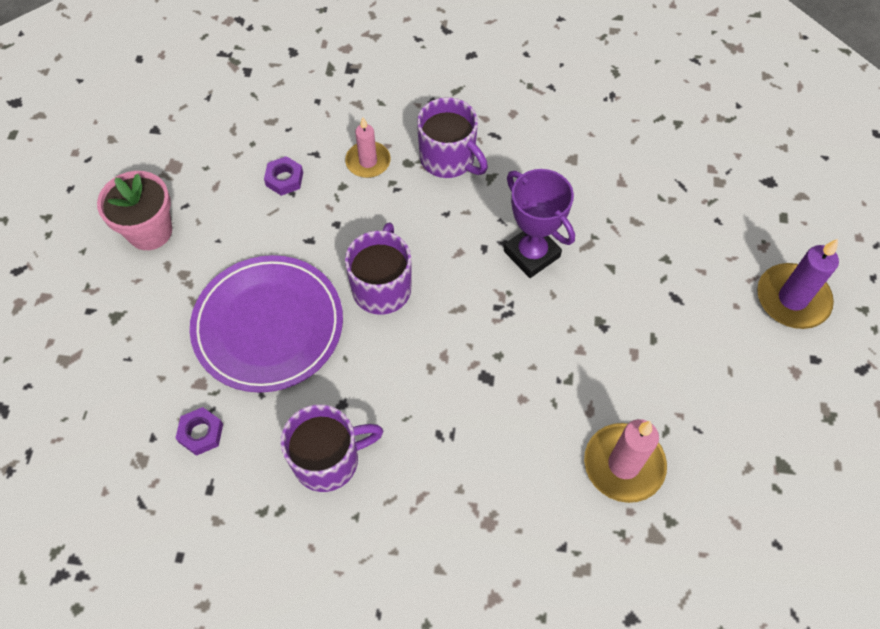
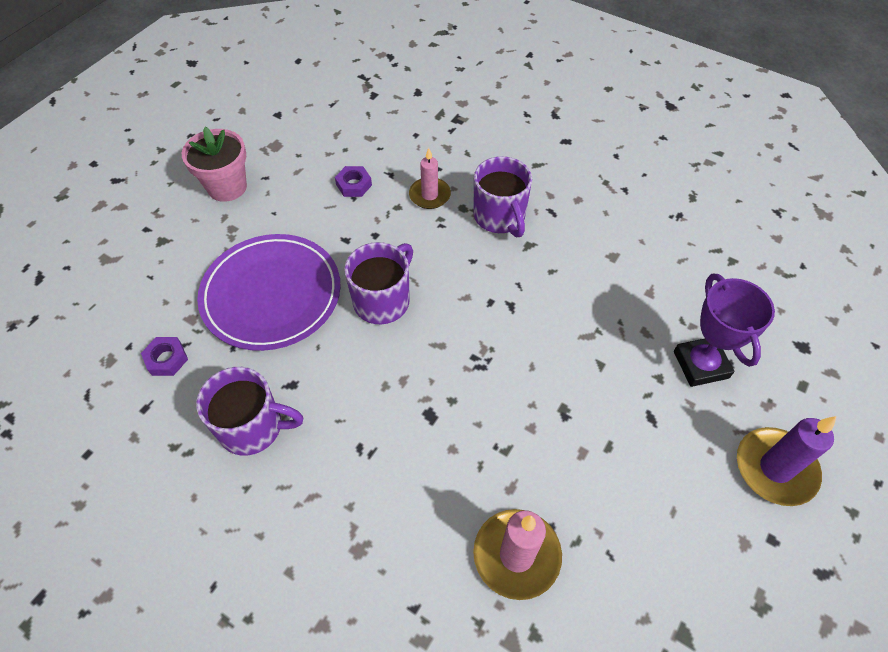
camera: 25 degrees right, 5 degrees down
(532, 254) = (531, 323): purple trophy -> purple trophy (701, 364)

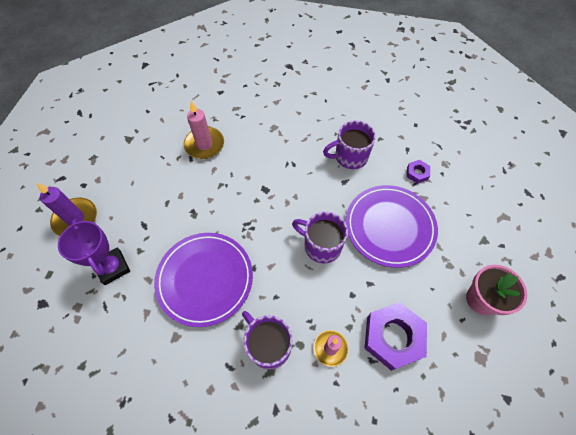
camera: 160 degrees right, 5 degrees up
(354, 185) = (393, 337): purple nut -> purple nut, size x2.12
(383, 300) = (321, 246): purple mug -> purple mug turned 105 degrees clockwise
(563, 308) = (205, 279): none -> purple plate

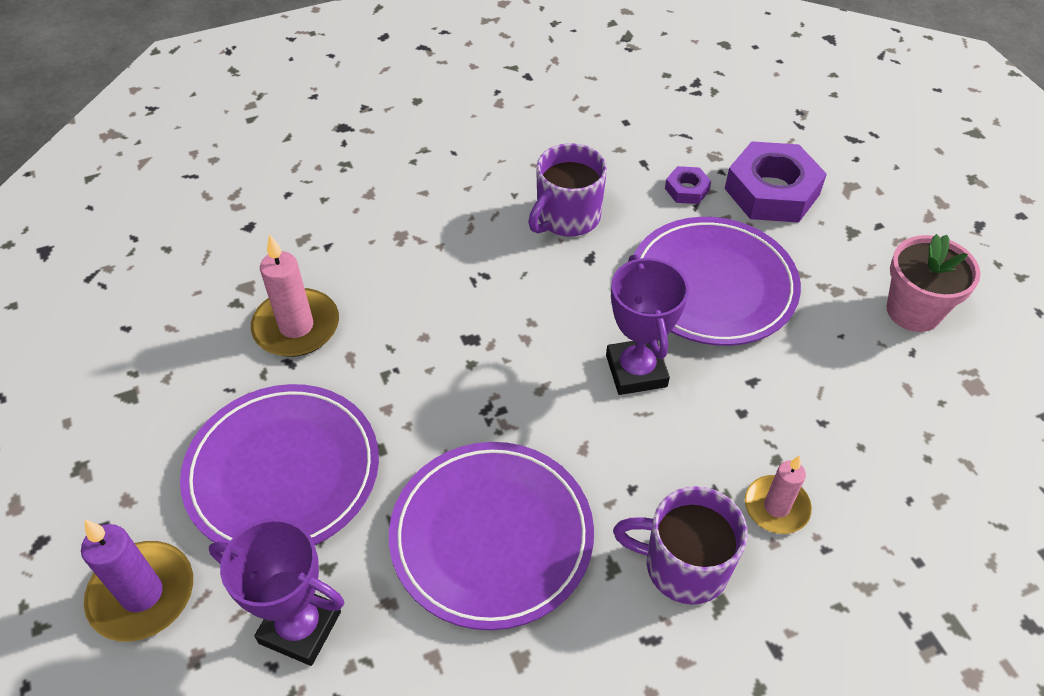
camera: 35 degrees left, 10 degrees down
(154, 202) = (283, 472): none -> purple plate
(321, 246) = (636, 371): purple mug -> purple trophy
(393, 337) = (846, 433): purple nut -> purple nut (772, 191)

